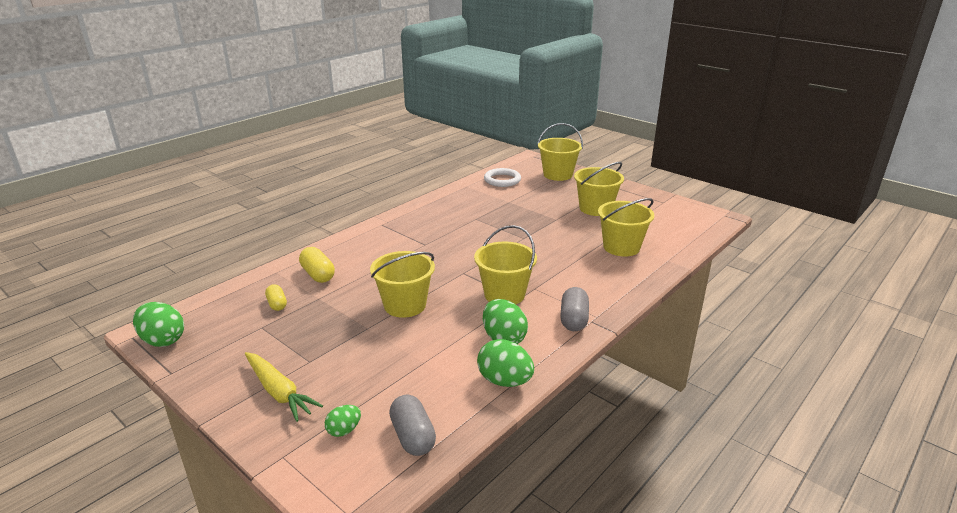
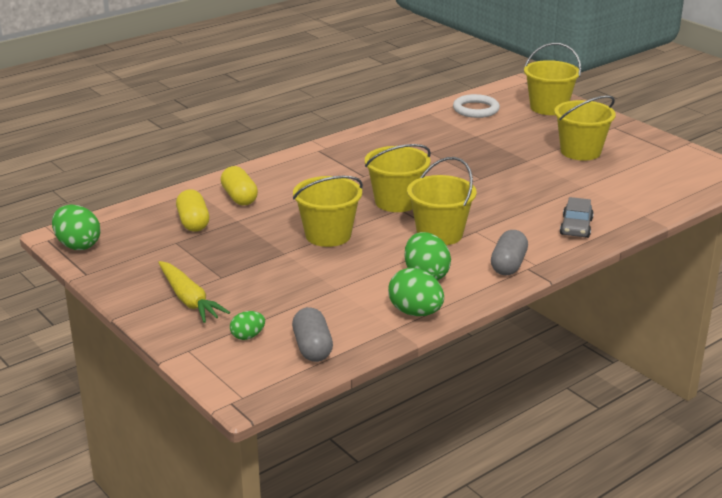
camera: 10 degrees right, 0 degrees up
(277, 304) = (193, 222): yellow capsule -> yellow capsule, size x1.55
(617, 276) = (576, 227): none -> grey car
(621, 247) = (594, 197): yellow bucket -> yellow bucket (396, 202)

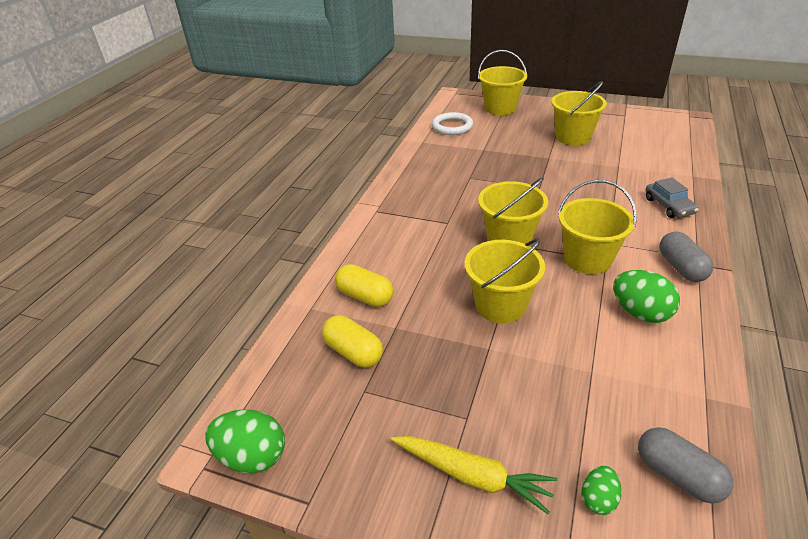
camera: 30 degrees left, 10 degrees up
(415, 312) = (694, 365): green egg -> none

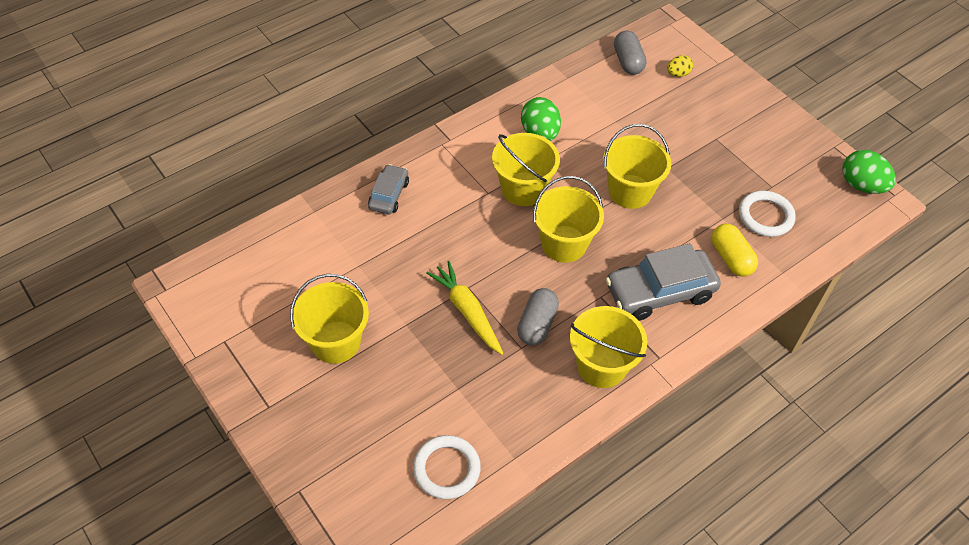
camera: 150 degrees left, 15 degrees up
(353, 352) = (765, 216): yellow capsule -> white ring
(406, 245) = (660, 292): none -> grey car
(472, 476) = (735, 113): yellow carrot -> yellow carrot (467, 311)
(500, 108) = (340, 471): yellow bucket -> yellow bucket (601, 366)
(598, 499) = (678, 74): green egg -> yellow egg
(681, 268) = (466, 144): grey capsule -> grey capsule (537, 324)

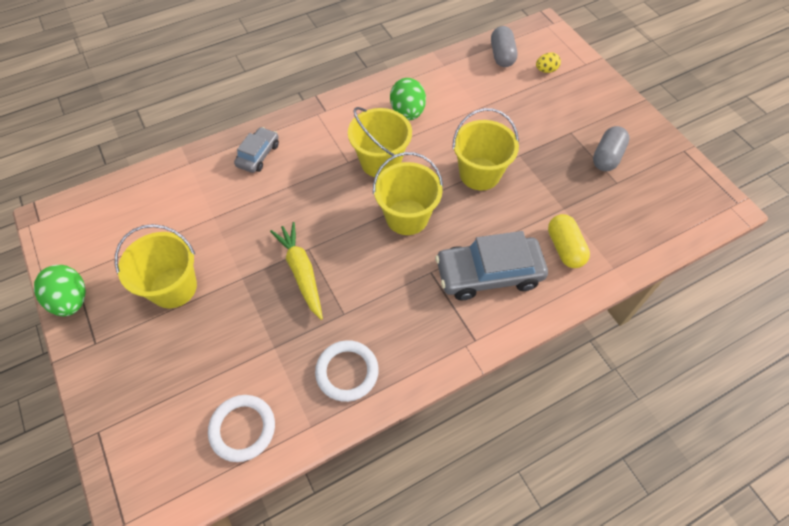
camera: 10 degrees right, 5 degrees up
(537, 324) = (364, 292): grey capsule -> grey capsule (607, 157)
(601, 366) = (417, 342): yellow bucket -> none
(765, 216) = (606, 210): white ring -> white ring (347, 372)
(861, 185) = (706, 190): green egg -> green egg (71, 300)

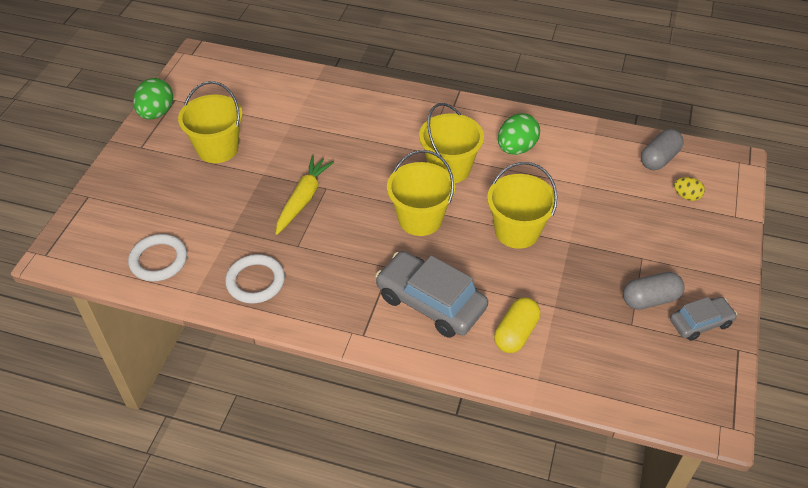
camera: 45 degrees right, 10 degrees down
(258, 155) = (368, 104): grey car -> grey car (700, 323)

